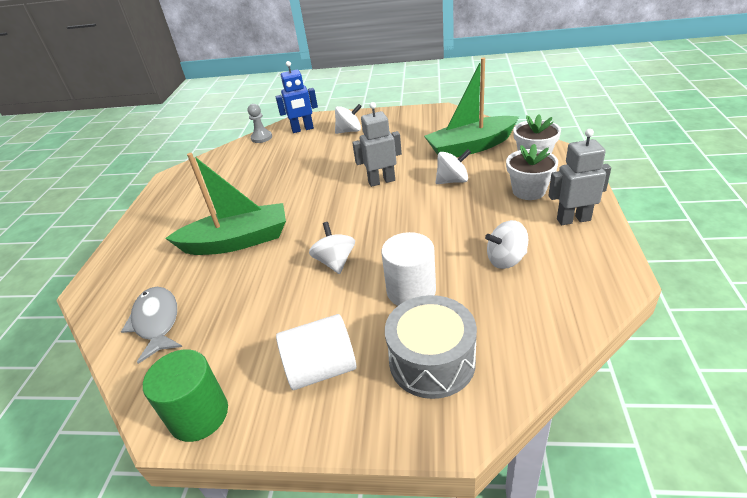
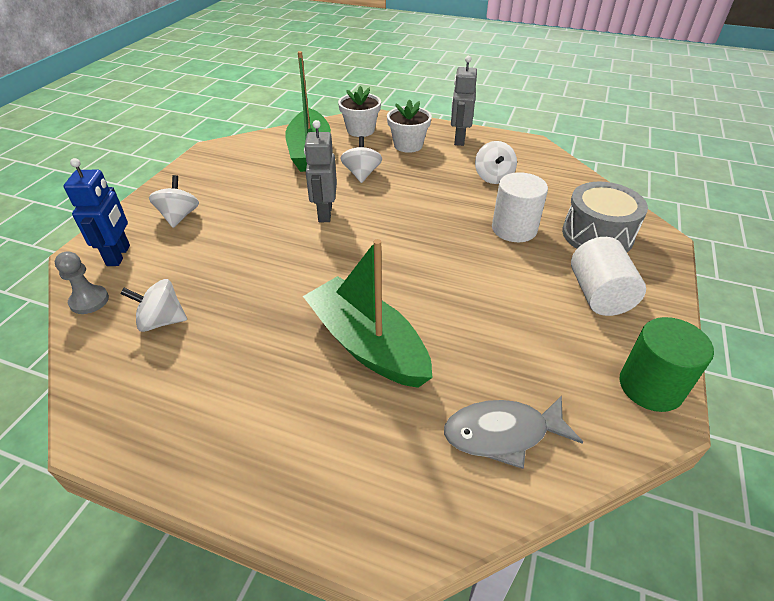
camera: 80 degrees left, 5 degrees up
(237, 241) = (367, 344): green boat -> green boat turned 45 degrees counterclockwise
(335, 262) = (452, 266): white spinning top -> white spinning top (162, 321)

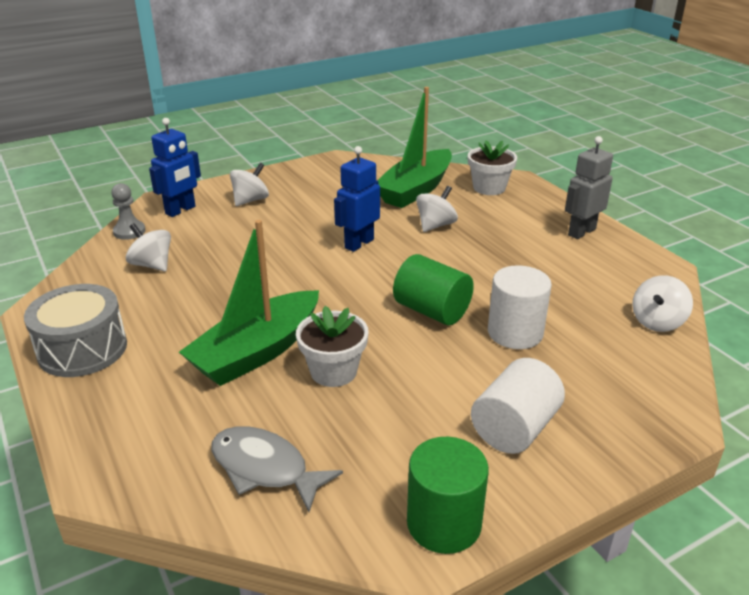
camera: 40 degrees right, 10 degrees down
(324, 213) = (358, 243): grey robot -> blue robot
(367, 344) = (257, 352): green boat -> green boat turned 135 degrees counterclockwise
(408, 145) = (517, 217): white flower pot -> white flower pot (333, 371)
(445, 240) = (432, 311): none -> green cylinder
(493, 177) = (565, 280): white spinning top -> white spinning top (657, 322)
(597, 235) = (601, 380): grey drum -> grey drum (82, 349)

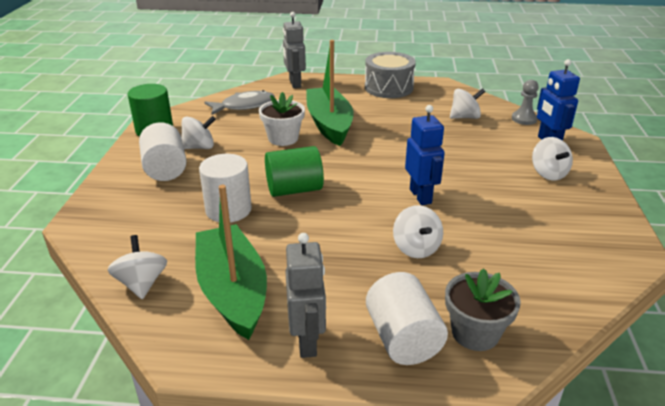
camera: 125 degrees right, 0 degrees up
(122, 458) = (294, 83): none -> grey robot
(415, 189) = (509, 272): green boat -> green boat (233, 291)
(434, 433) = (199, 147): none -> white spinning top
(489, 188) = (475, 333): white flower pot -> grey flower pot
(528, 205) = (403, 338): none -> white cylinder

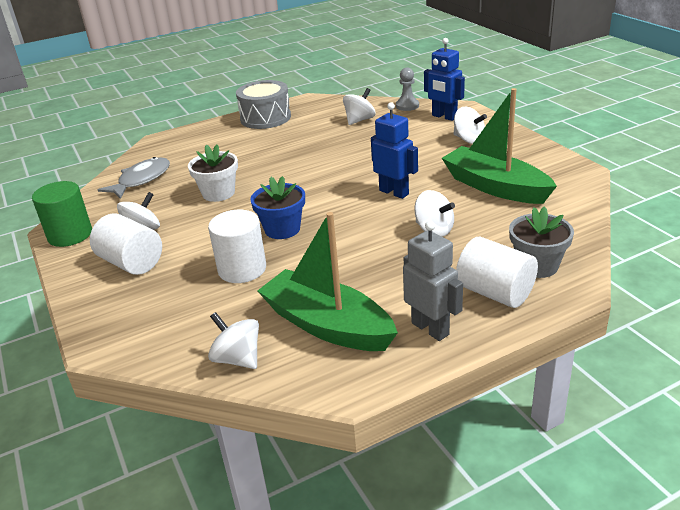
camera: 30 degrees left, 0 degrees up
(294, 83) = (169, 143): grey robot -> none
(294, 189) = (282, 229): green cylinder -> blue flower pot
(329, 124) = (248, 166): green boat -> green boat (495, 187)

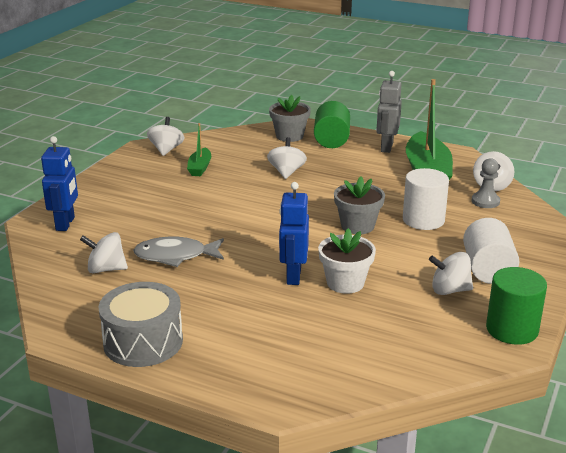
camera: 130 degrees left, 5 degrees down
(141, 180) = (380, 350): grey fish -> grey fish (175, 256)
(282, 229) = (357, 226): blue flower pot -> grey flower pot
(394, 192) = (249, 201): blue robot -> blue robot (293, 276)
(407, 106) = (44, 253): grey pawn -> grey pawn (485, 201)
(468, 139) = (116, 198): white spinning top -> white spinning top (166, 150)
(495, 187) = (200, 168): green boat -> green boat, size x0.50
(495, 293) = (331, 140): white cylinder -> green cylinder

